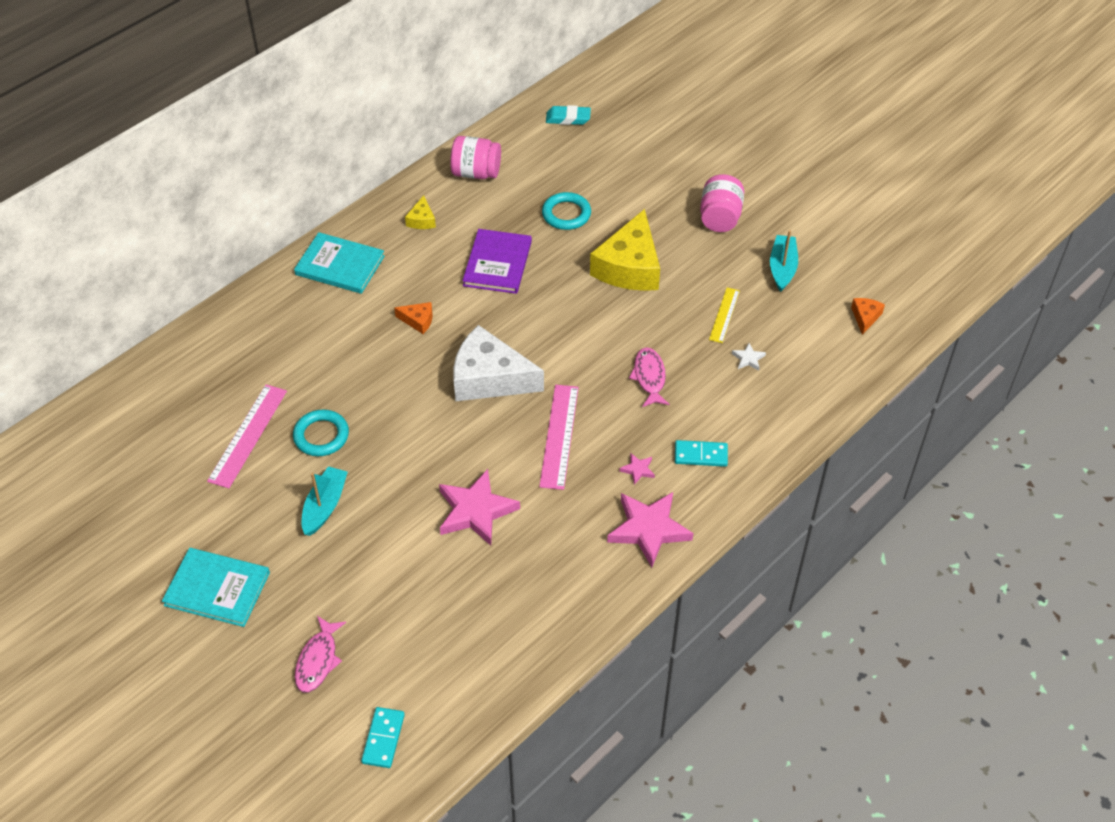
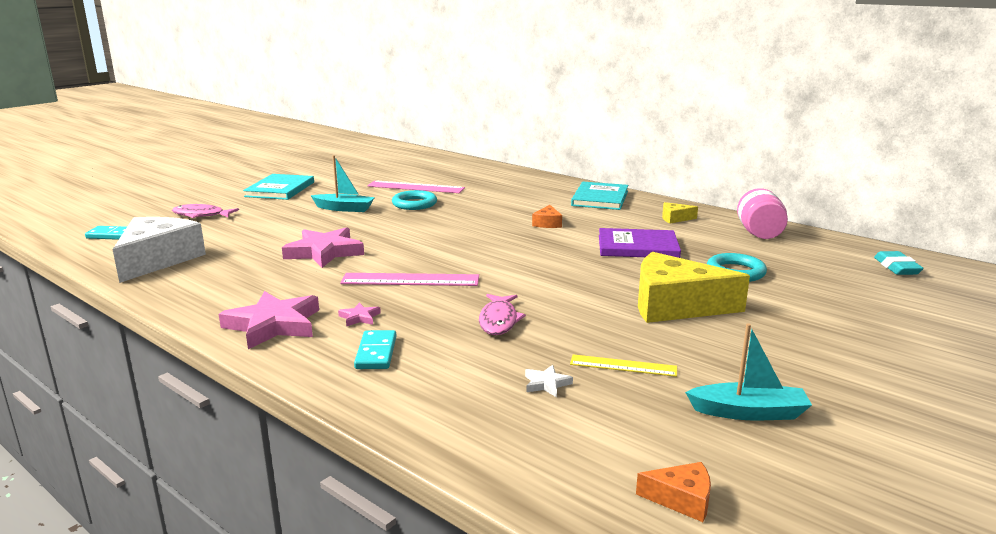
camera: 85 degrees right, 30 degrees down
(489, 378) = (484, 250): white cheese -> white cheese (157, 260)
(649, 377) = (499, 320): pink fish -> pink fish turned 105 degrees clockwise
(720, 218) = (815, 361): pink jar -> none

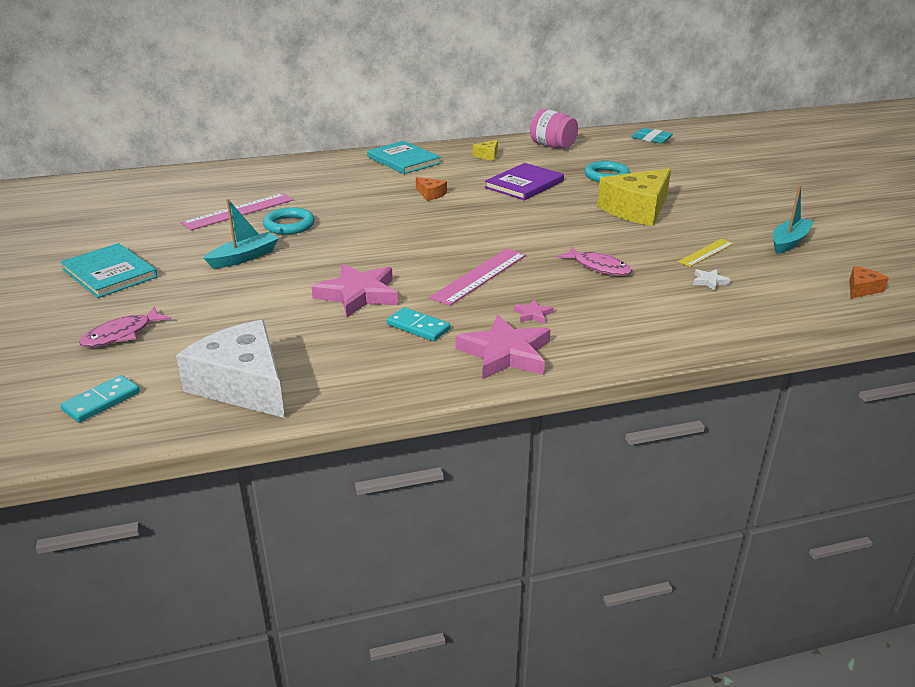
camera: 55 degrees left, 10 degrees up
(376, 352) = (606, 323): turquoise domino -> turquoise domino (418, 327)

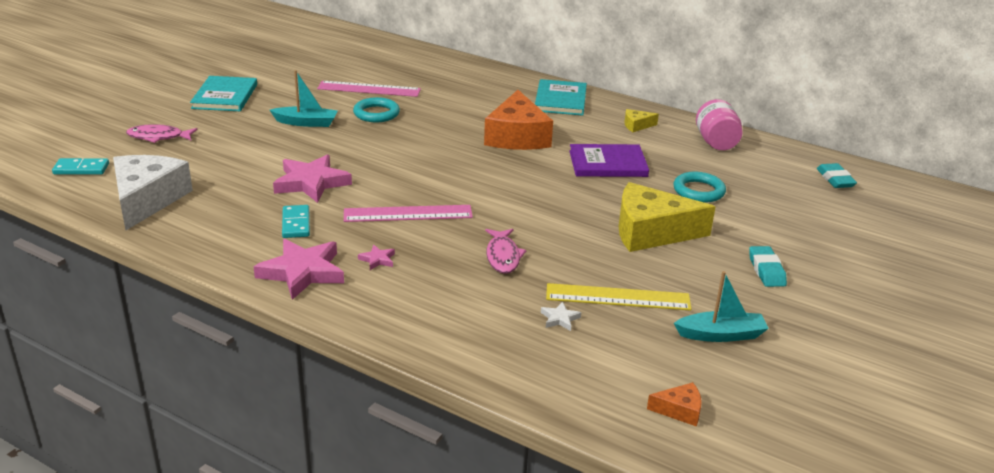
camera: 45 degrees right, 0 degrees up
(430, 194) = (517, 136): orange cheese -> orange cheese, size x2.30
(706, 252) = (618, 297): yellow ruler -> yellow ruler, size x1.64
(731, 199) = (766, 270): none -> turquoise eraser

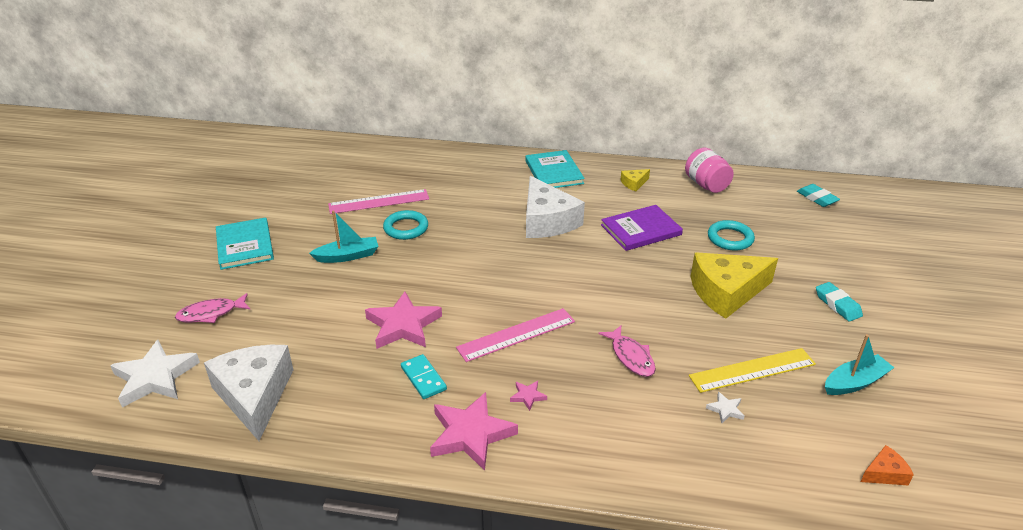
camera: 20 degrees left, 5 degrees up
(81, 169) = (155, 377): turquoise domino -> white star
(517, 136) = (547, 221): orange cheese -> white cheese

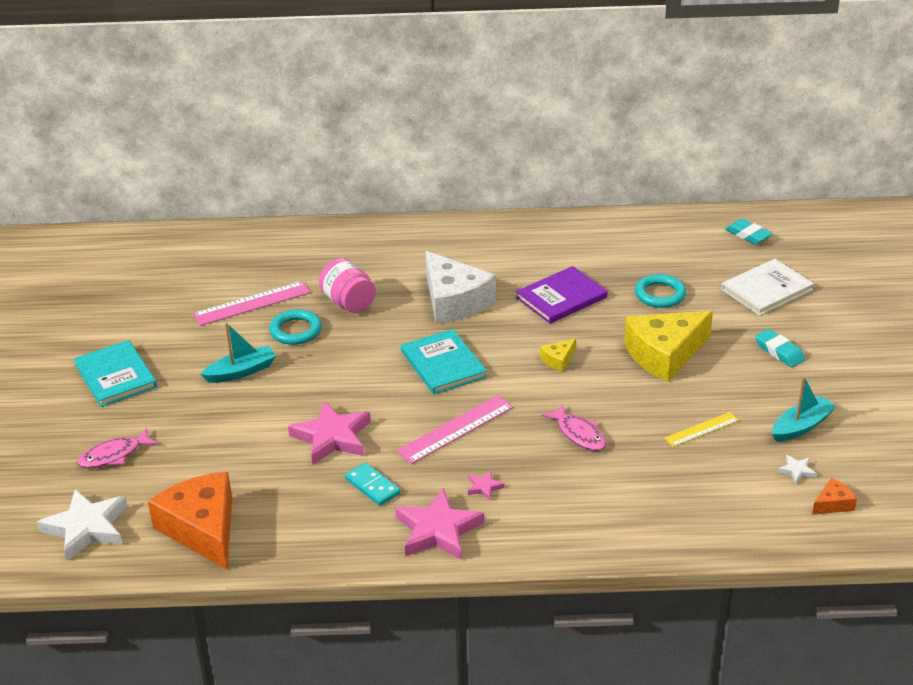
camera: 10 degrees left, 0 degrees up
(254, 395) = (202, 529): white cheese -> orange cheese
(554, 172) = (446, 240): turquoise book -> turquoise book (443, 364)
(634, 183) = (542, 243): yellow cheese -> yellow cheese (558, 360)
(706, 185) = (624, 234): pink jar -> pink jar (348, 302)
(725, 409) = (680, 470): white star -> white star (796, 471)
(752, 370) = (701, 429): yellow ruler -> yellow ruler, size x0.61
(830, 247) = (766, 290): none -> white book

